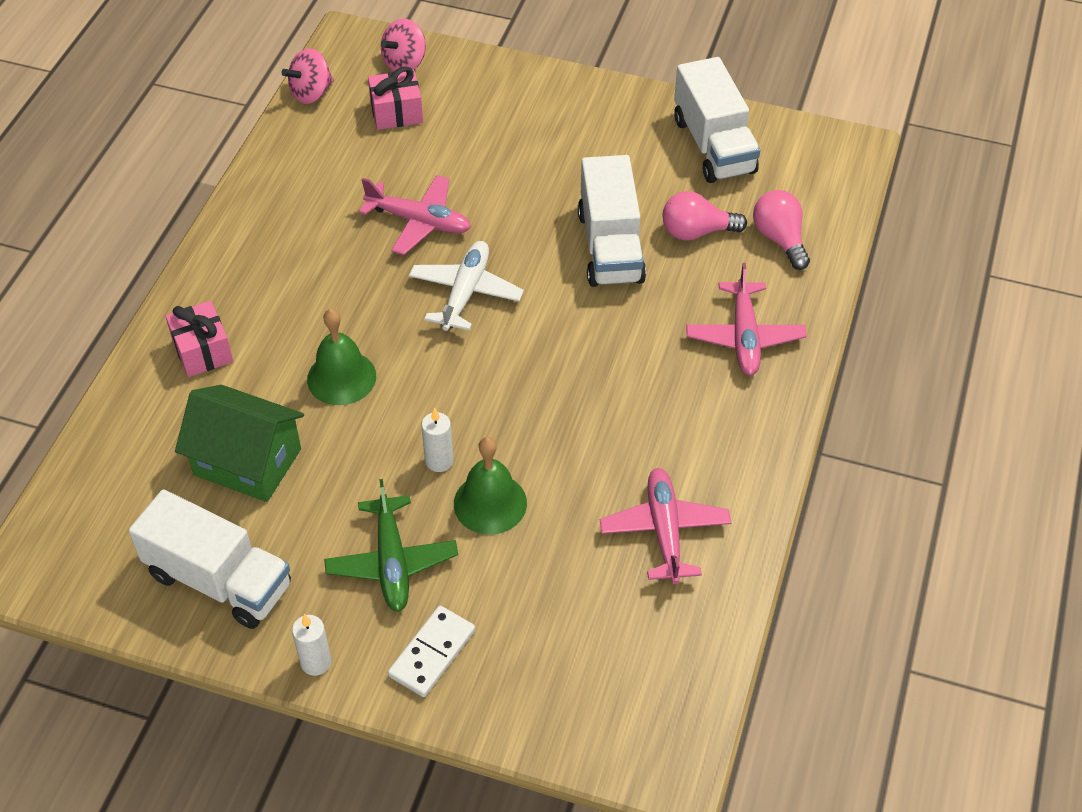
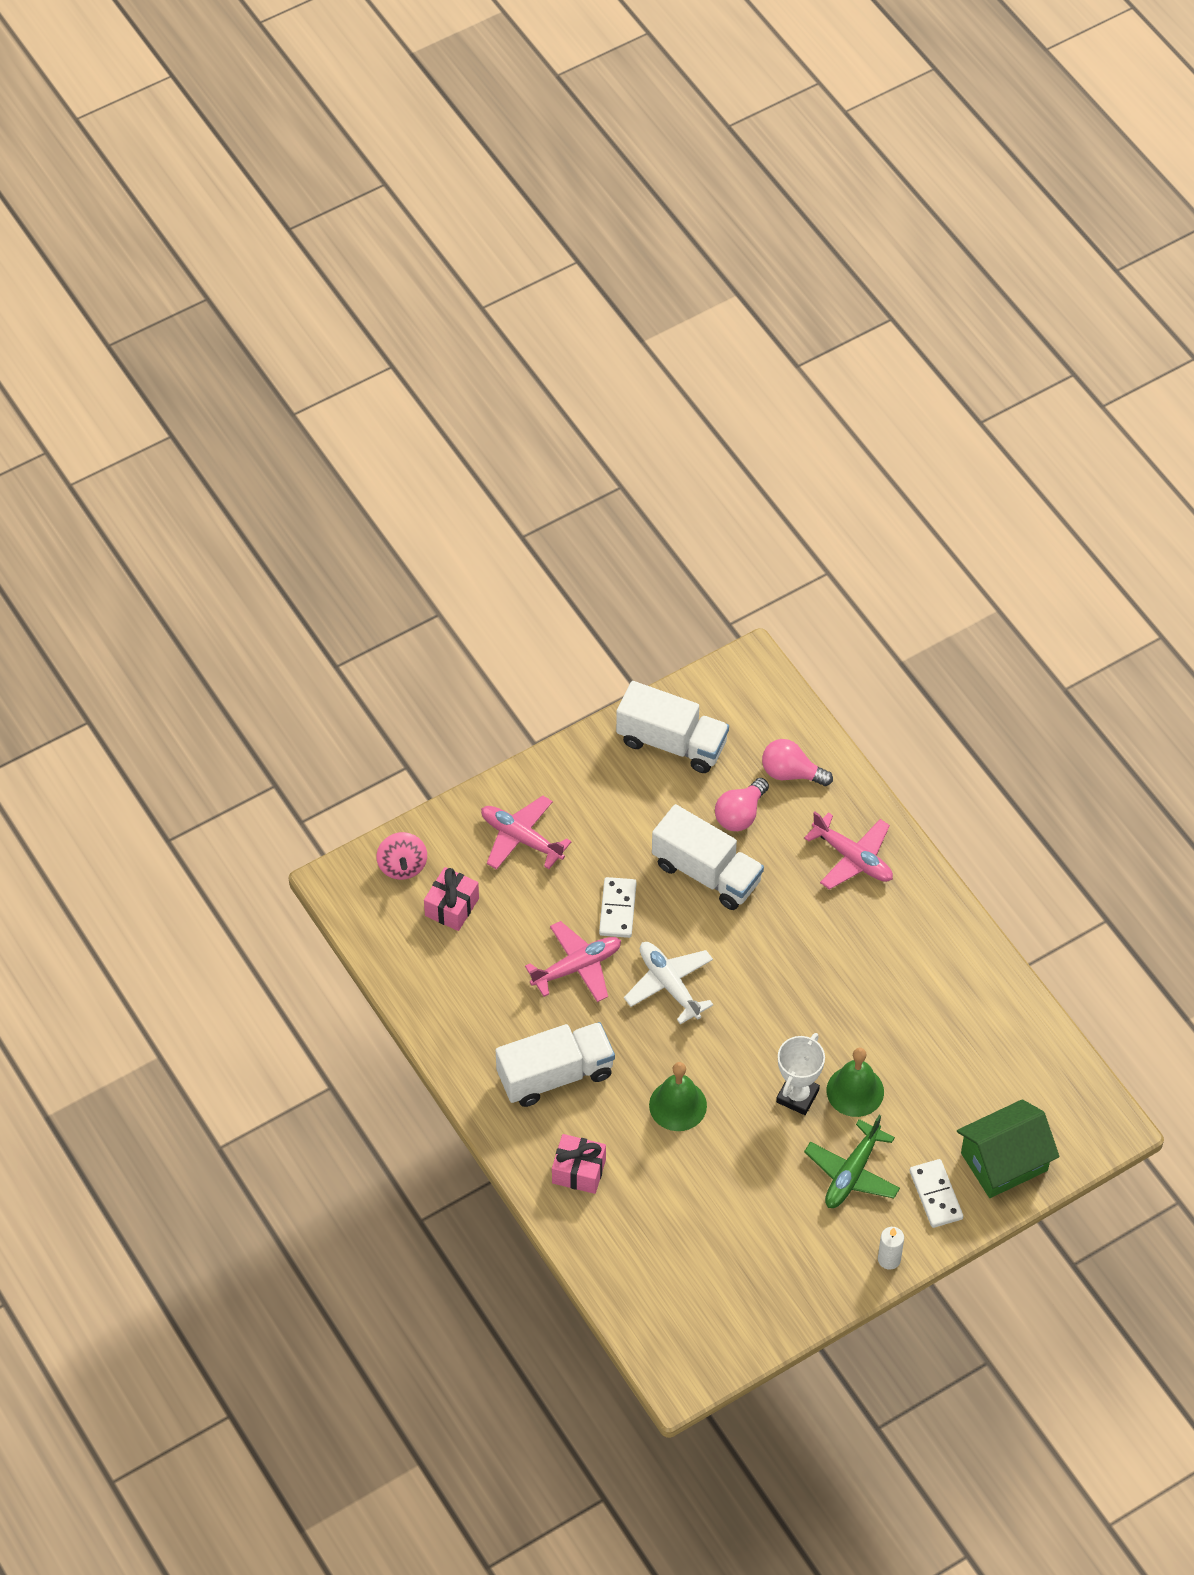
camera: 50 degrees left, 5 degrees up
(219, 580) = (782, 1274): white truck -> white truck (555, 1075)
(247, 462) = (701, 1202): green house -> green house (1004, 1161)
(311, 93) = (377, 946): pink spinning top -> none
(392, 562) = (852, 1173): green plane -> green plane turned 90 degrees clockwise
(439, 461) = (797, 1096): white candle -> white trophy
(507, 212) = (617, 909): none -> white domino
(664, 531) = (957, 1014): pink plane -> pink plane (521, 838)

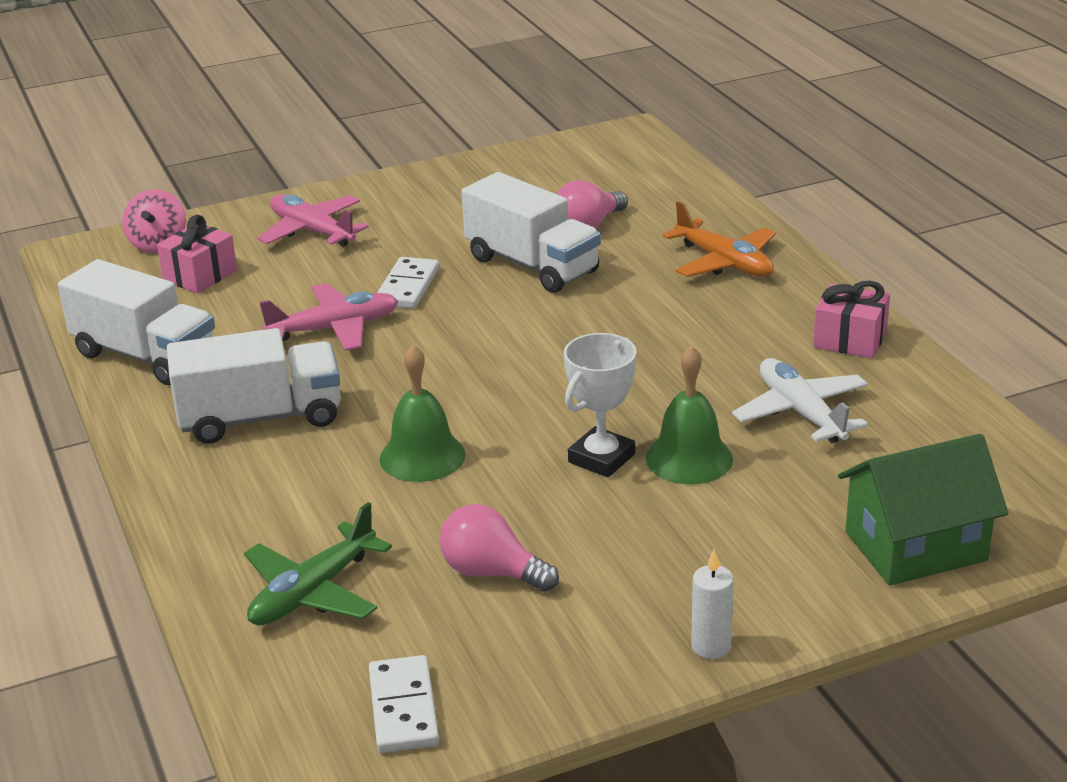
camera: 10 degrees right, 25 degrees down
(579, 1171) = (249, 512): pink gift -> pink gift (850, 340)
(669, 985) = (451, 349): white plane -> white plane (801, 412)
(672, 742) = (521, 176): white truck -> white truck (145, 356)
(791, 773) = (659, 201): pink light bulb -> pink light bulb (492, 572)
(852, 858) = (724, 263): pink plane -> orange plane
(852, 1173) = (667, 542): green plane -> green plane (313, 592)
(936, 1195) = (800, 576): white domino -> white domino (404, 708)

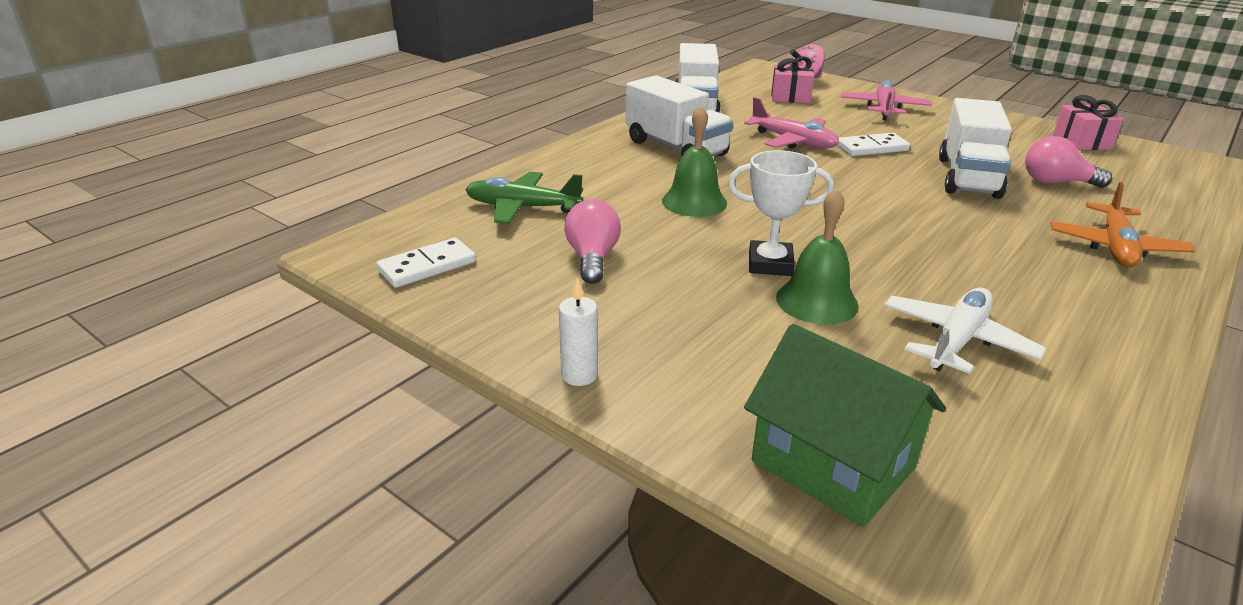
camera: 60 degrees right, 0 degrees up
(850, 340) = (1113, 340): pink gift -> pink gift (1081, 142)

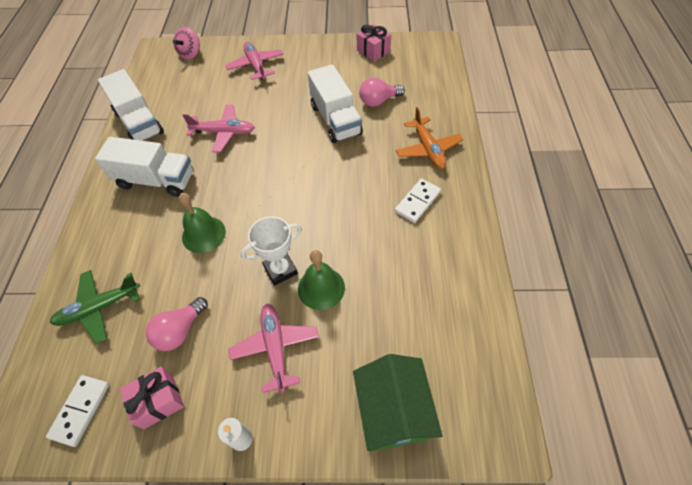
camera: 35 degrees left, 25 degrees up
(592, 258) = (180, 331): pink light bulb -> pink light bulb turned 105 degrees counterclockwise
(701, 322) = (275, 347): none -> pink plane
(790, 97) = (193, 79): pink gift -> pink gift (158, 401)
(832, 464) = (393, 411): green house -> green house turned 75 degrees clockwise
(872, 148) = (272, 115): white domino -> white domino (417, 202)
(957, 340) = (398, 276): white plane -> none

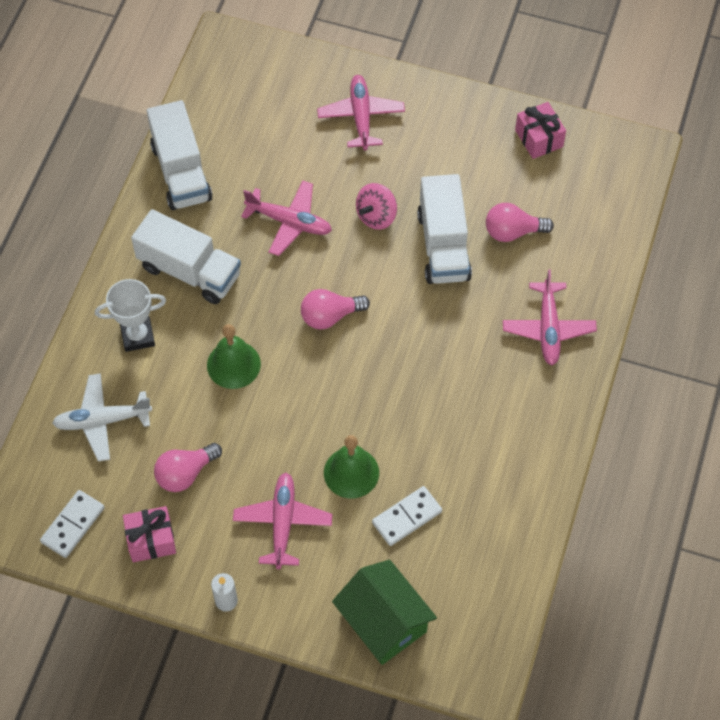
camera: 15 degrees right, 5 degrees up
(99, 308) = (102, 420): green plane -> white plane
(190, 54) = (272, 66): pink spinning top -> pink spinning top (376, 216)
(269, 182) = (330, 316): none -> pink light bulb
(280, 270) = (311, 437): white trophy -> white trophy (137, 336)
(393, 411) = (383, 622): green house -> green house turned 45 degrees counterclockwise
(417, 202) = (503, 399): white domino -> white domino (407, 517)
(428, 149) = (548, 328): orange plane -> pink plane

